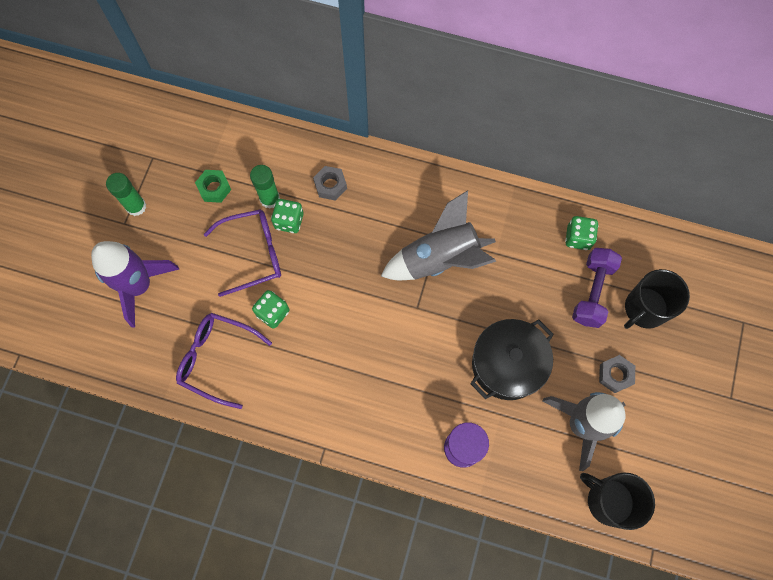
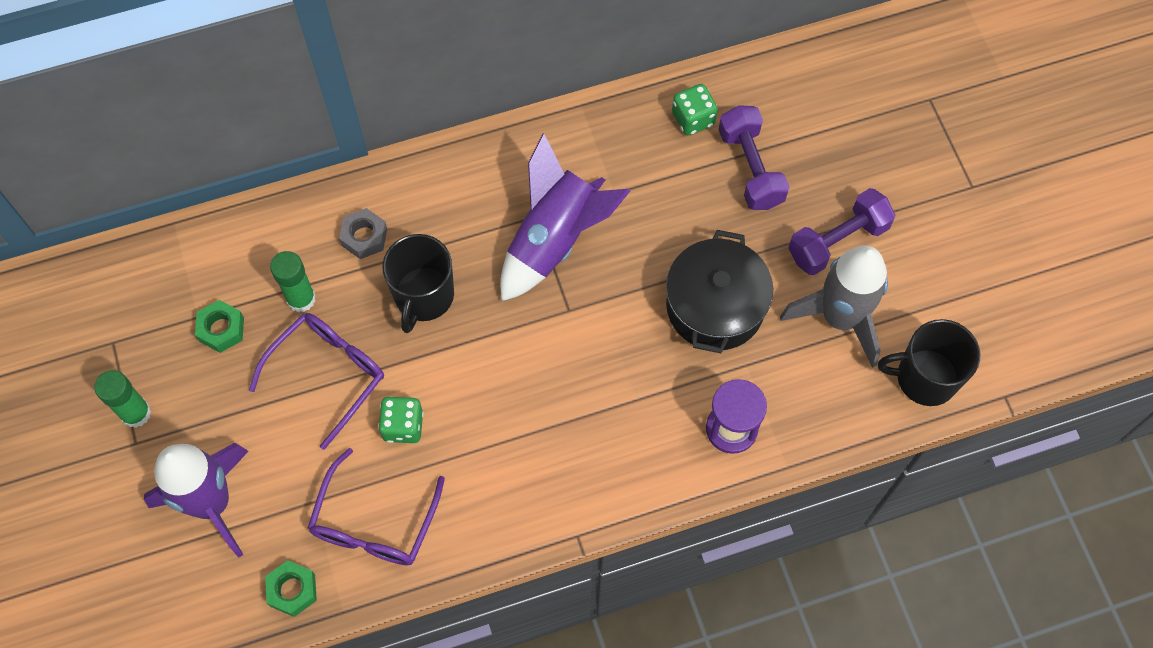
camera: 35 degrees left, 5 degrees down
(146, 366) = (292, 590): none -> green nut
(217, 359) = (374, 523): purple glasses -> purple glasses turned 60 degrees counterclockwise
(289, 221) = (344, 309): green dice -> none
(439, 259) = (555, 239): grey rocket -> purple rocket
(615, 375) = (837, 241): grey nut -> purple dumbbell
(644, 309) = (818, 151): black mug -> black mug (423, 296)

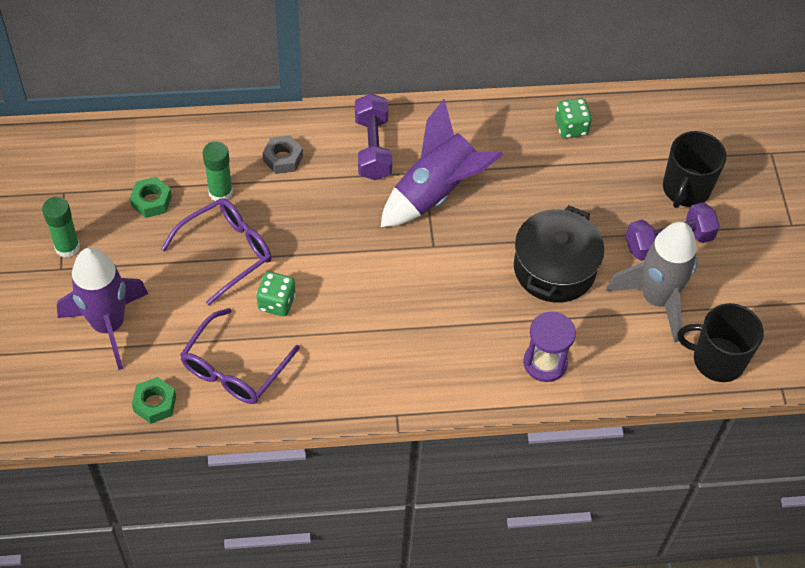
camera: 10 degrees right, 10 degrees down
(423, 296) = (318, 211): black mug -> black mug (685, 189)
(750, 168) = (609, 173): purple dumbbell -> purple dumbbell (372, 148)

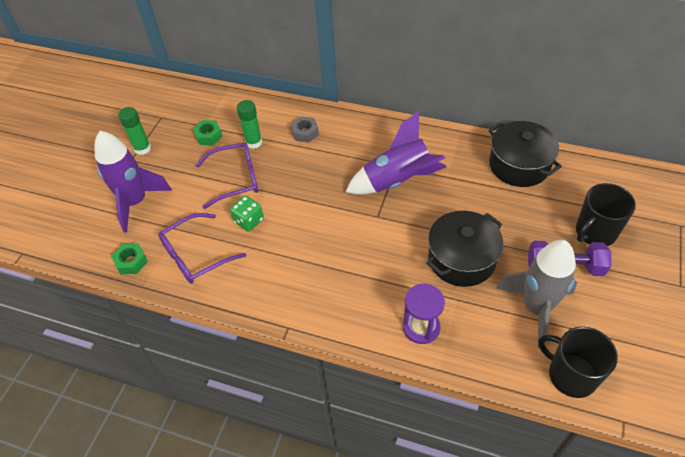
camera: 30 degrees right, 5 degrees down
(372, 148) = (368, 141): purple dumbbell -> none
(571, 127) = (519, 165): green dice -> black pot

